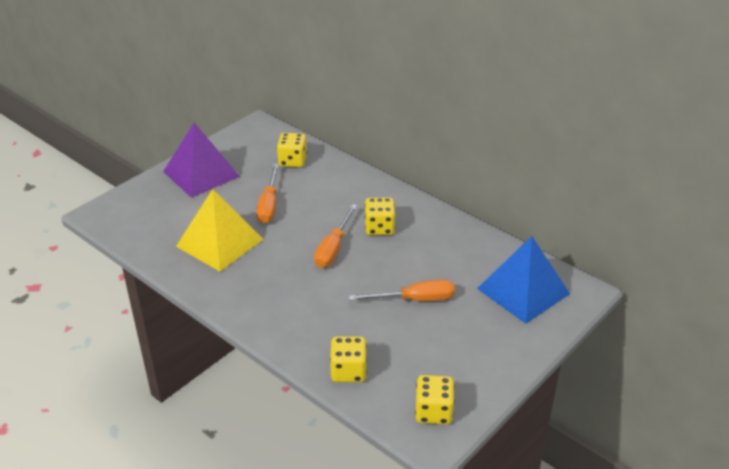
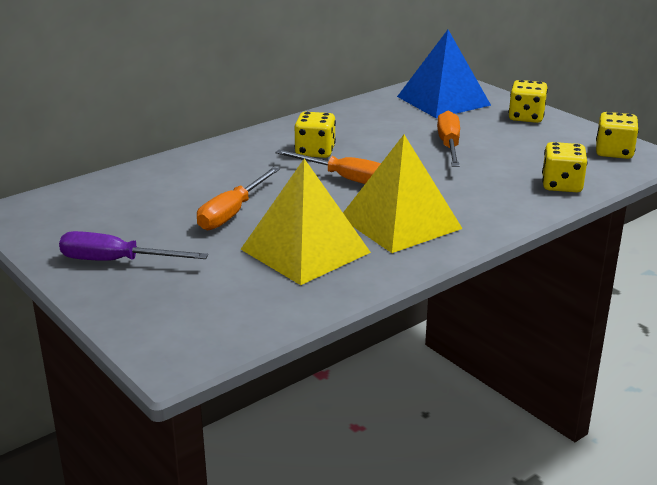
camera: 80 degrees left, 10 degrees down
(201, 174) = (116, 261): purple pyramid -> purple screwdriver
(265, 281) = (400, 223): none -> yellow pyramid
(269, 205) = (232, 213): orange screwdriver -> orange screwdriver turned 105 degrees clockwise
(292, 161) = (133, 192): yellow dice -> yellow dice (526, 117)

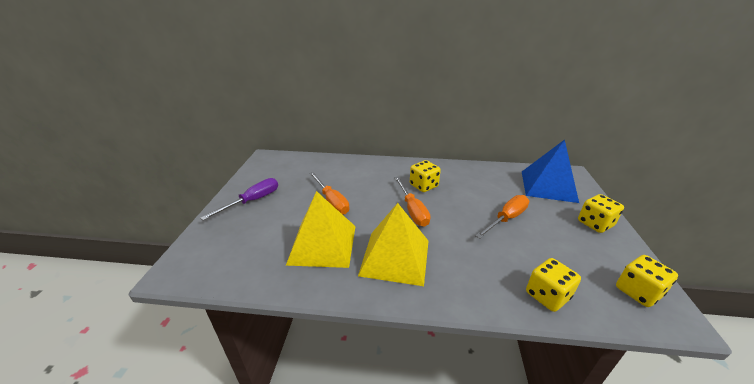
camera: 45 degrees right, 5 degrees up
(116, 261) = (252, 201): purple screwdriver -> purple screwdriver turned 75 degrees clockwise
(232, 213) = (331, 201): orange screwdriver -> orange screwdriver turned 105 degrees counterclockwise

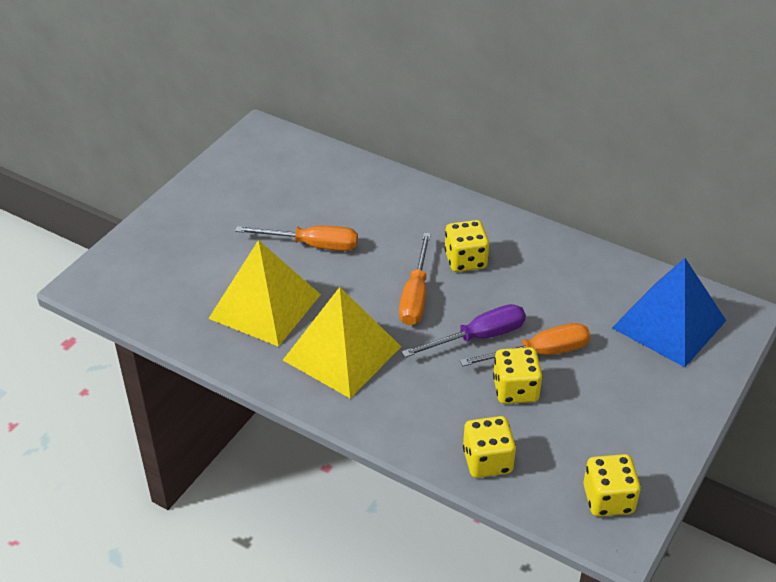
camera: 25 degrees right, 10 degrees up
(252, 201) = (208, 211): purple screwdriver -> purple screwdriver (478, 337)
(331, 201) = (312, 245): orange screwdriver -> orange screwdriver turned 75 degrees counterclockwise
(595, 224) = (667, 405): yellow dice -> yellow dice (515, 390)

